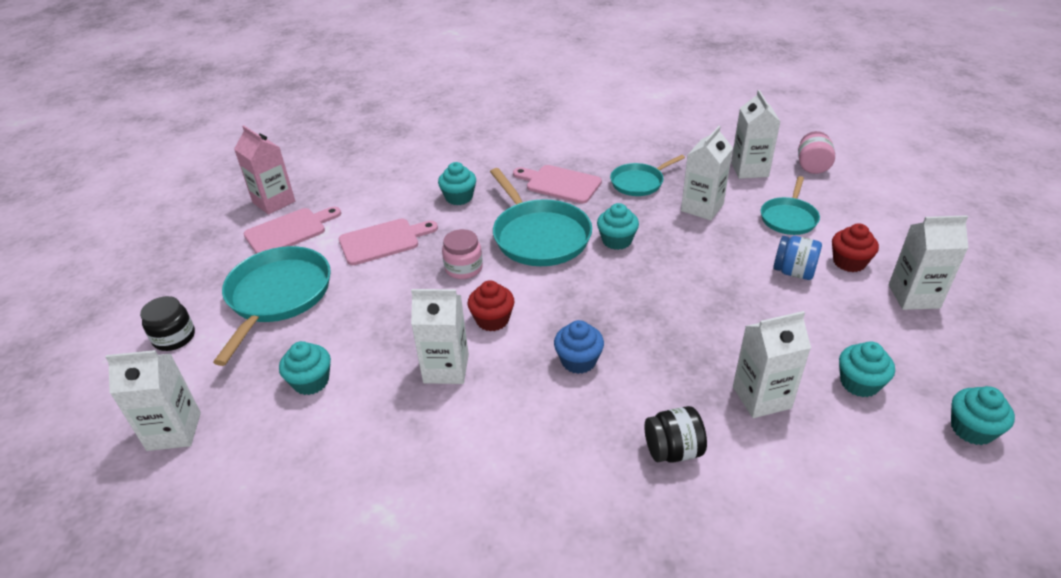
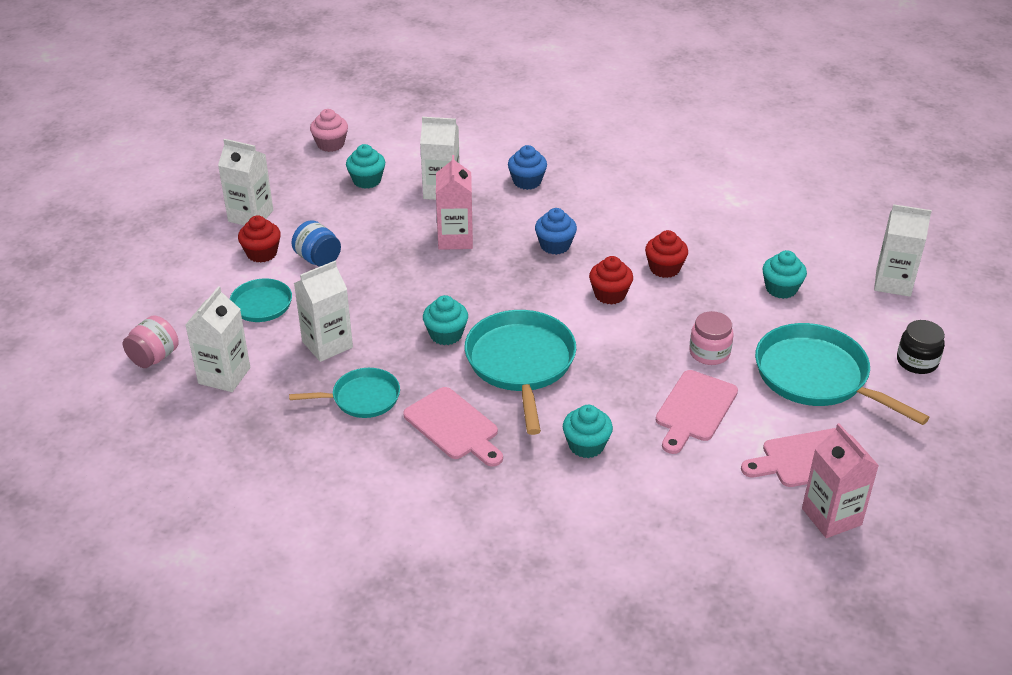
camera: 160 degrees left, 0 degrees up
(277, 296) = (816, 376): turquoise pan -> turquoise pan turned 105 degrees clockwise
(383, 241) = (694, 409): pink cutting board -> pink cutting board turned 60 degrees counterclockwise
(446, 368) = (664, 268): white carton -> red cupcake
(463, 268) = (616, 350): pink jar -> pink jar (709, 353)
(673, 450) = (527, 181): black jar -> blue cupcake
(688, 335) = (455, 239): none -> pink carton
(972, 429) = (330, 144): turquoise cupcake -> pink cupcake

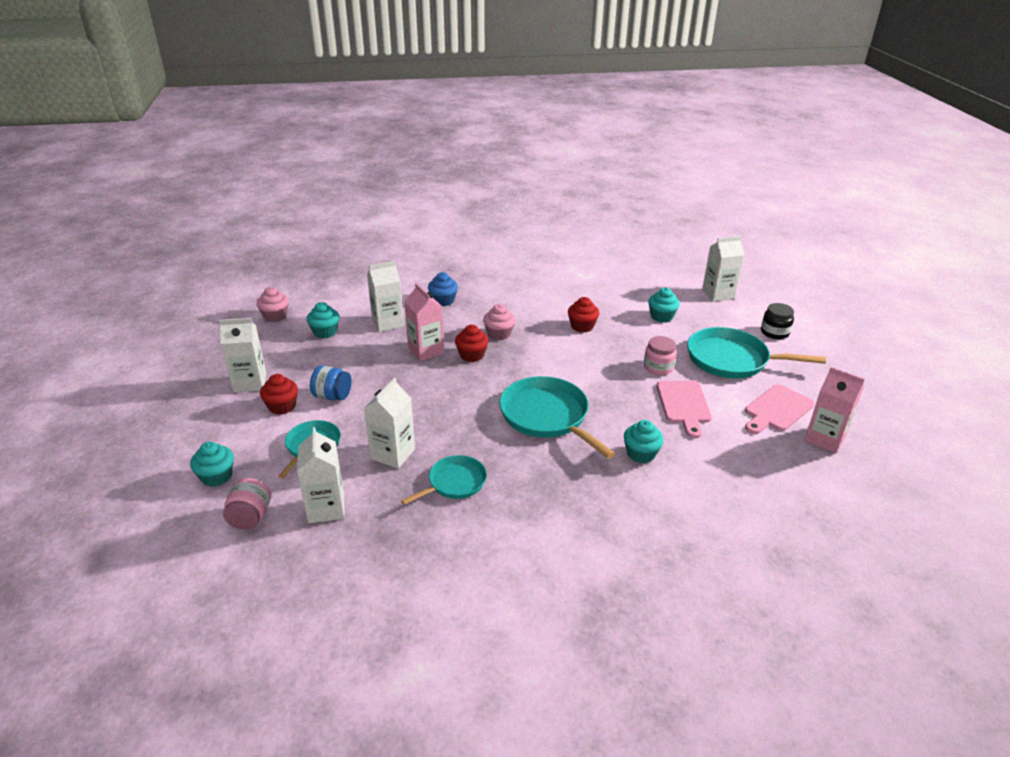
camera: 30 degrees left, 5 degrees down
(446, 334) = (477, 415): turquoise cupcake -> turquoise cupcake (216, 476)
(454, 427) = (541, 476): pink cutting board -> none
(555, 245) = (499, 334): blue cupcake -> pink cupcake
(610, 294) = (563, 353): red cupcake -> red cupcake (472, 355)

